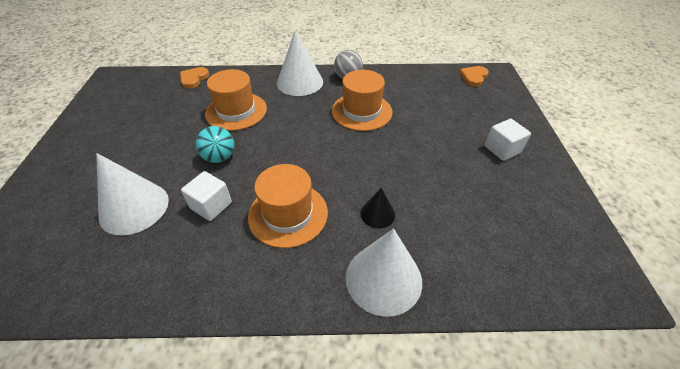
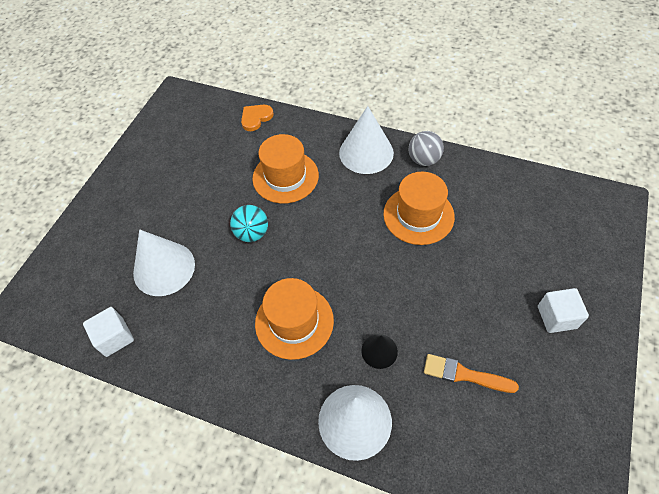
camera: 25 degrees right, 10 degrees up
(211, 205) = (229, 288): white cube -> white cube (115, 337)
(458, 209) = (465, 375): none -> orange brush
(473, 77) = (581, 200): orange heart -> none

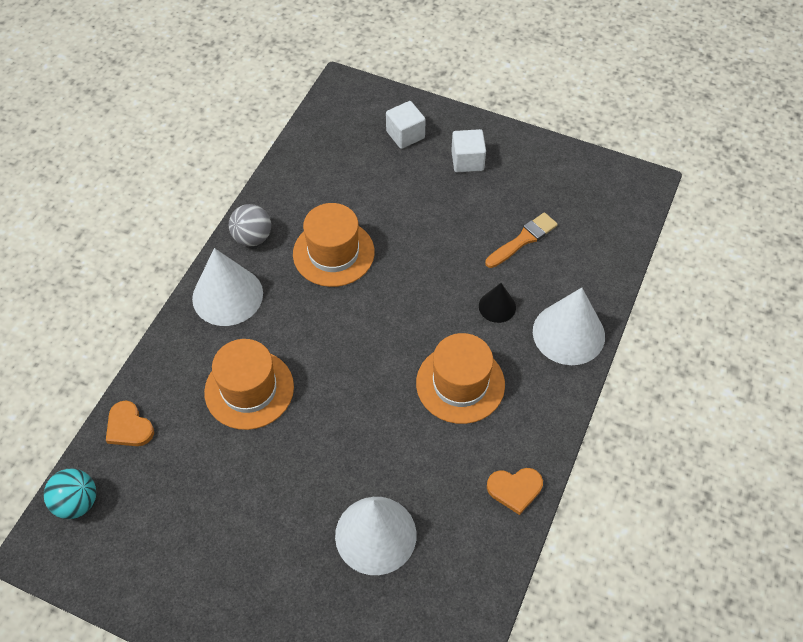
camera: 90 degrees left, 0 degrees up
(115, 337) = (471, 585): white cube -> white cube (405, 135)
(192, 370) = (515, 489): none -> orange heart
(252, 233) = (334, 429): turquoise ball -> turquoise ball (77, 502)
(465, 375) = (523, 240): orange brush -> orange brush turned 150 degrees counterclockwise

